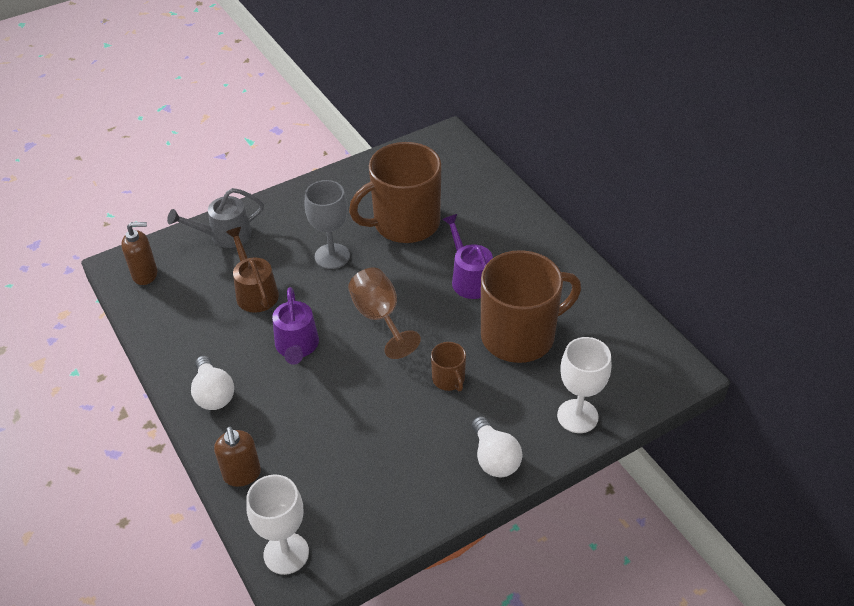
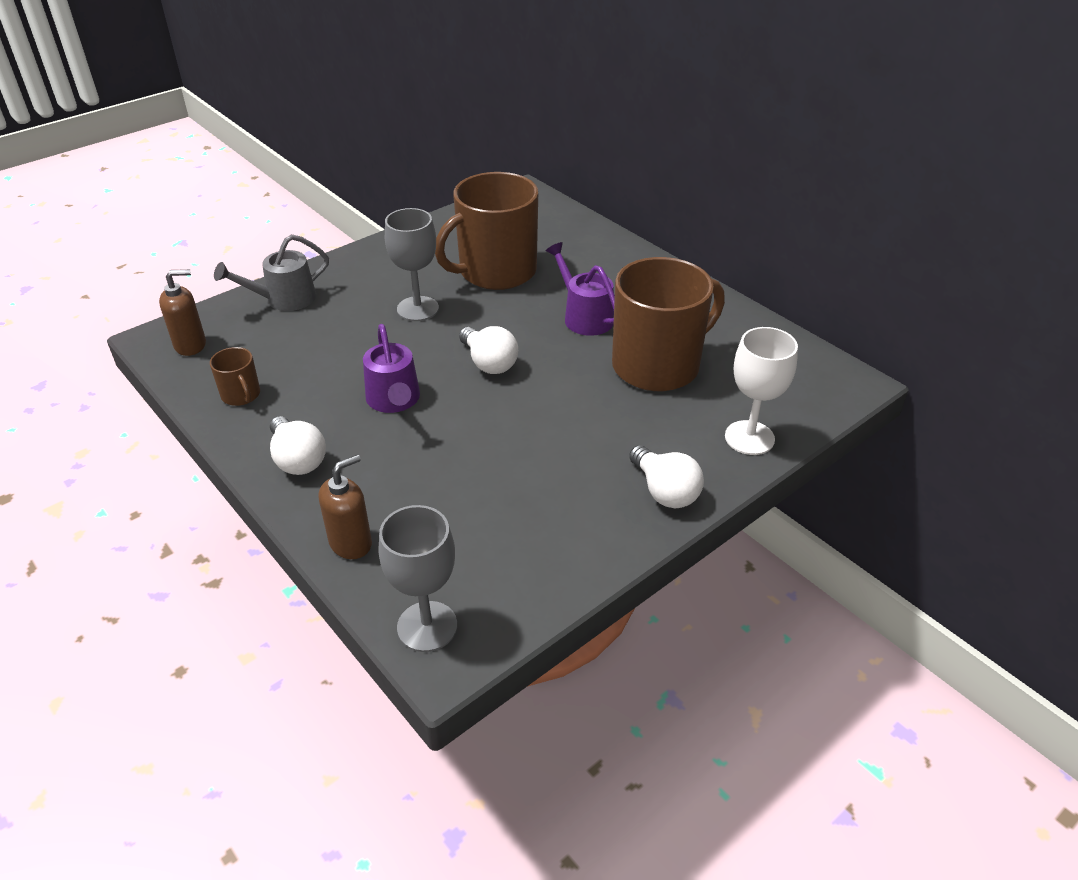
camera: 10 degrees left, 5 degrees down
(242, 474) = (351, 543): brown soap dispenser -> brown soap dispenser turned 105 degrees counterclockwise
(255, 291) = (331, 350): brown watering can -> none
(286, 553) = (427, 626): white goblet -> grey goblet
(380, 318) = (489, 363): brown goblet -> white light bulb
(449, 379) = (587, 416): brown mug -> brown mug (241, 395)

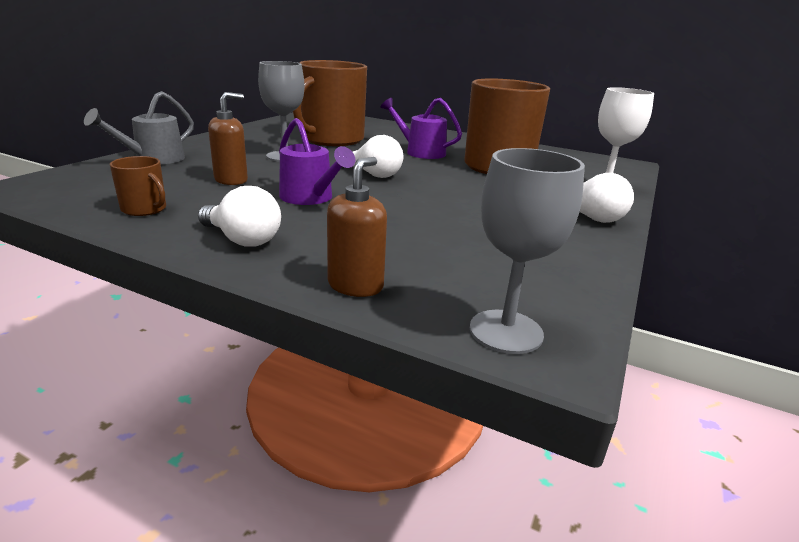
camera: 25 degrees left, 15 degrees down
(191, 345) = (64, 187): brown soap dispenser -> brown soap dispenser (231, 180)

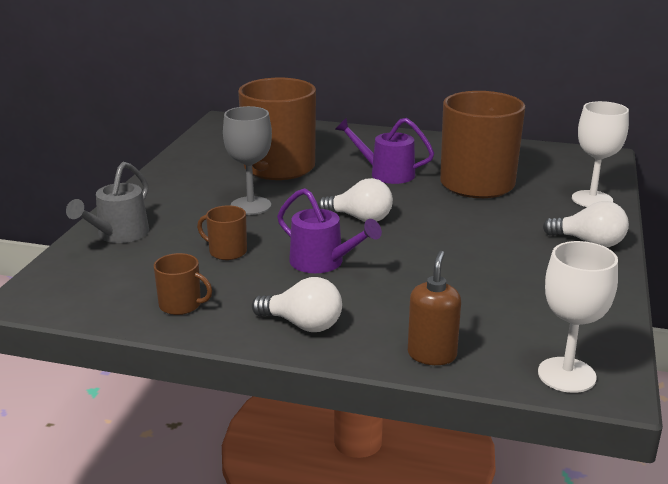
camera: 10 degrees left, 0 degrees up
(231, 180) = (227, 251): brown soap dispenser -> brown mug
(506, 331) = (566, 375): grey goblet -> white goblet

